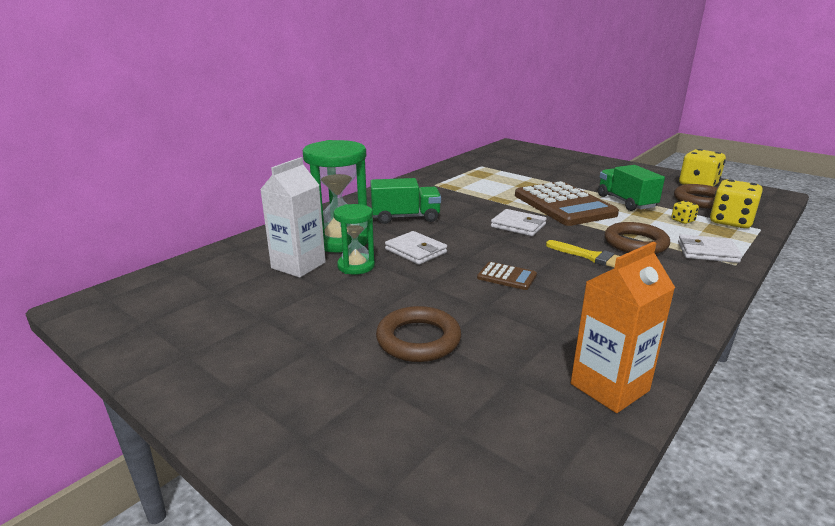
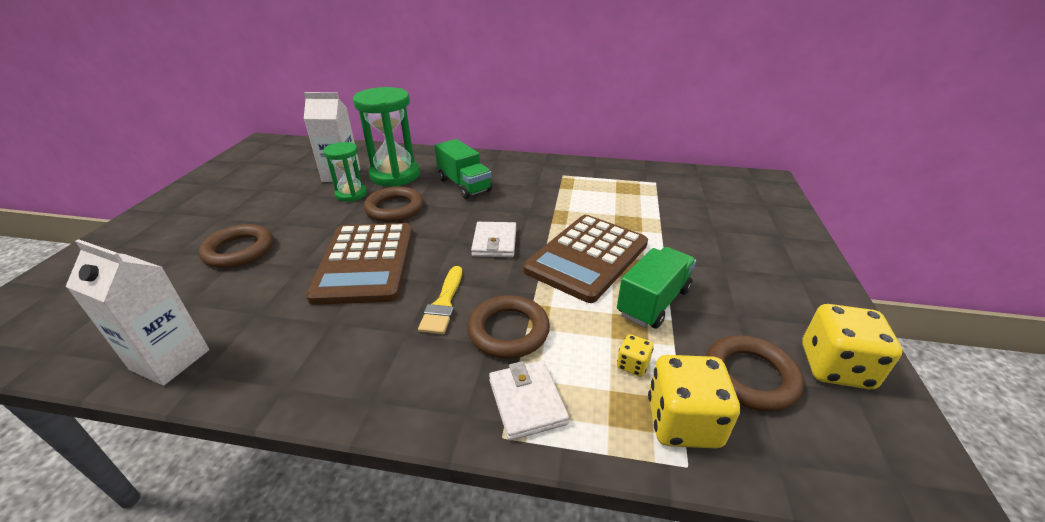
camera: 60 degrees right, 10 degrees up
(416, 251) = (394, 208): white wallet -> brown ring
(506, 277) = (365, 263): brown calculator -> brown calculator, size x2.33
(609, 387) = (170, 360): orange carton -> white carton

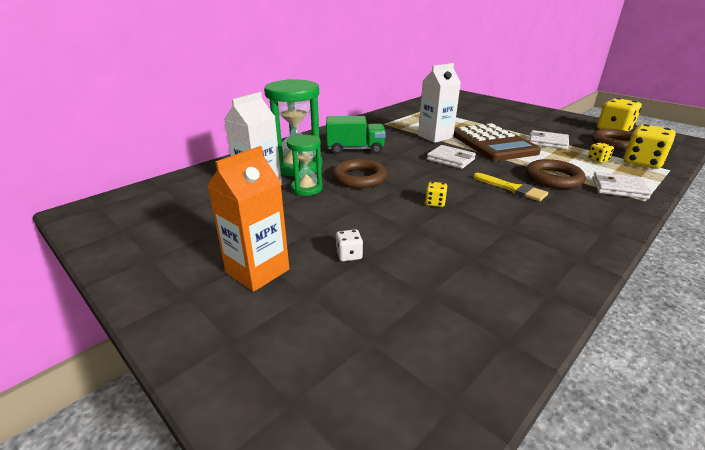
camera: 55 degrees left, 5 degrees down
(170, 360) = (517, 309): white carton -> white carton (435, 137)
(203, 224) = (257, 271): none -> orange carton
(239, 250) = (349, 255): brown ring -> white dice
(365, 263) = (435, 203): brown calculator -> yellow dice
(653, 302) = (547, 142): green truck -> white wallet

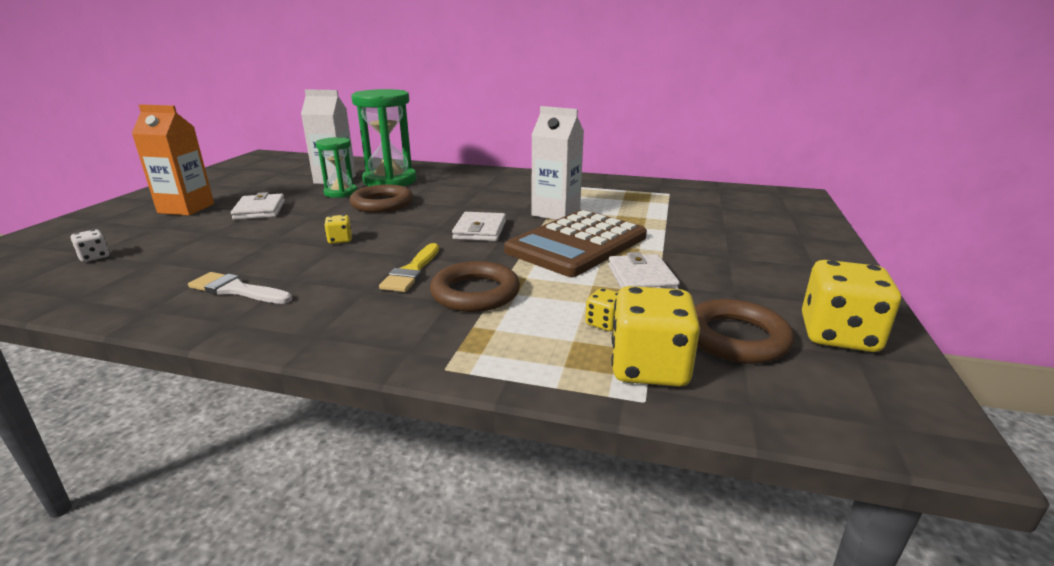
camera: 60 degrees right, 5 degrees down
(349, 255) = (215, 227): white dice -> white dice (94, 257)
(355, 149) = (460, 189): green truck -> none
(520, 251) = (237, 290): none -> white brush
(619, 188) = (479, 344): white wallet -> white wallet (260, 210)

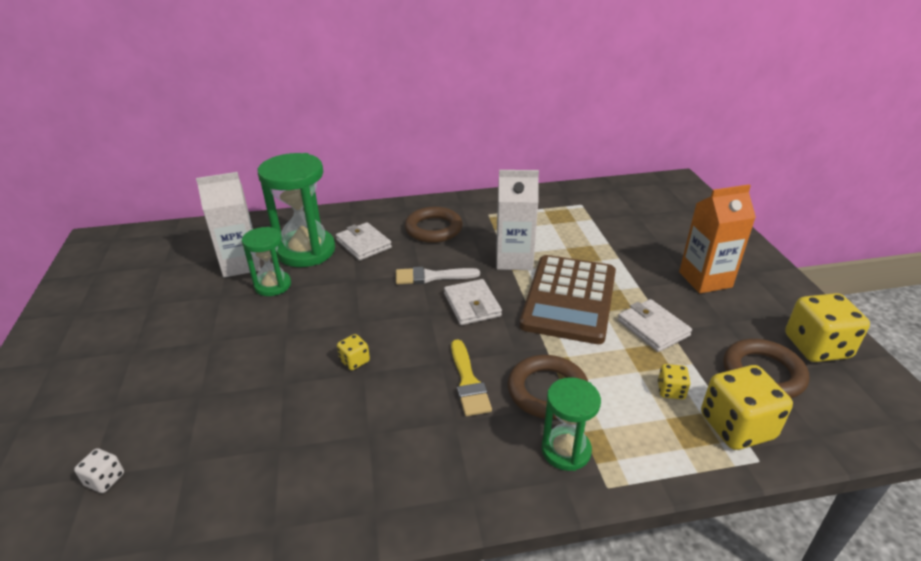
camera: 25 degrees left, 10 degrees up
(186, 208) = (116, 364): orange carton -> orange carton (705, 279)
(237, 290) = (332, 467): white brush -> white brush (431, 276)
(260, 210) = (212, 341): white wallet -> white wallet (363, 244)
(382, 204) = (337, 291): brown ring -> brown ring (433, 229)
(438, 333) = (566, 450): none -> green hourglass

